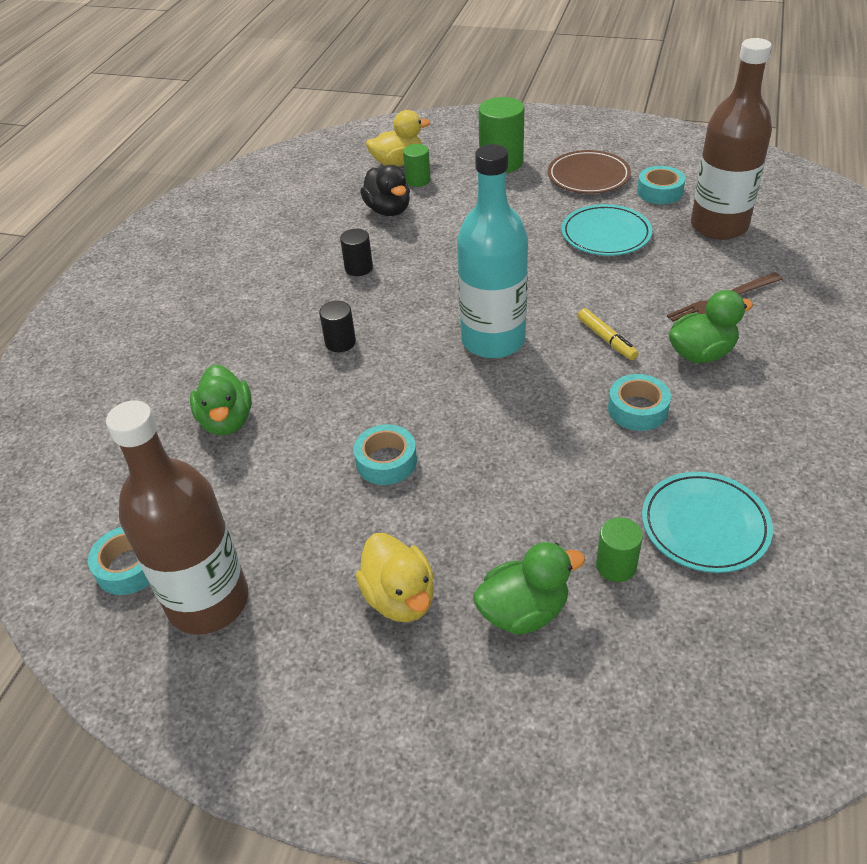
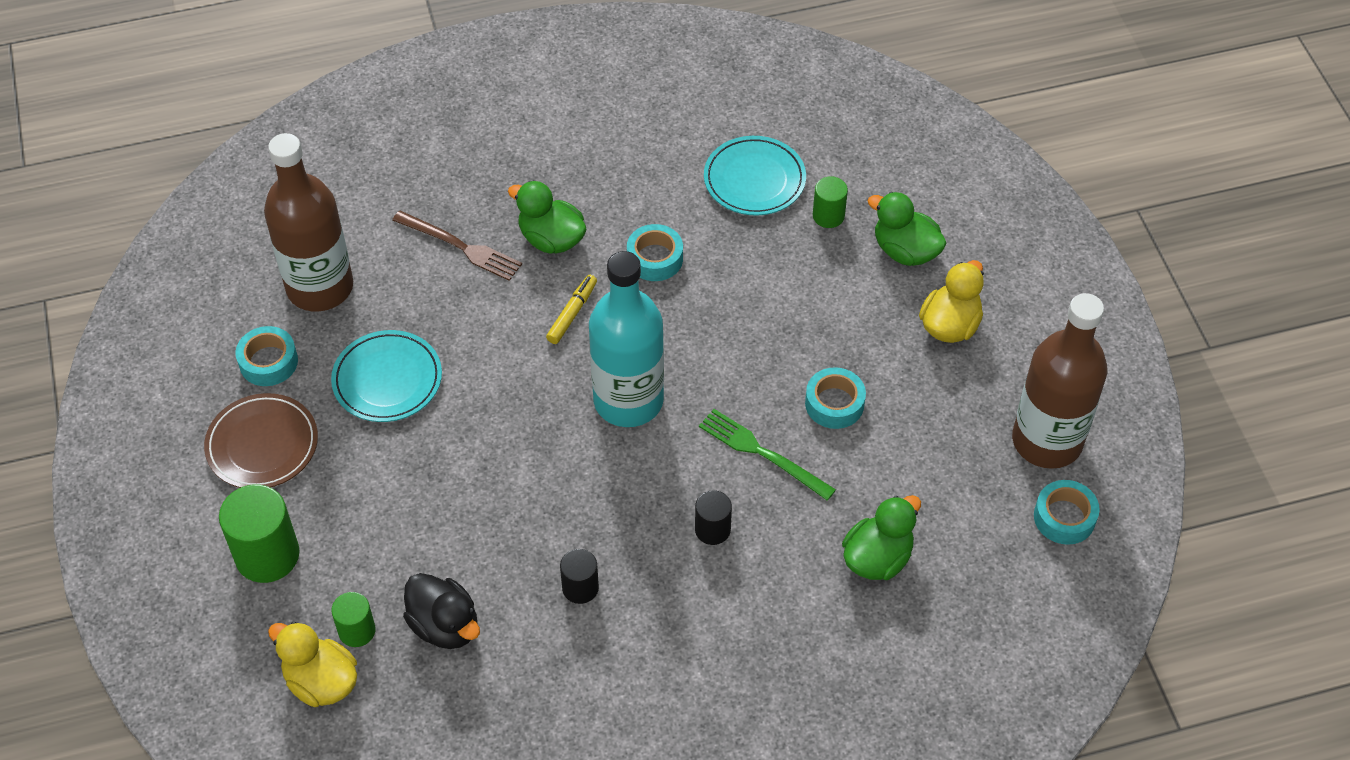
camera: 125 degrees left, 10 degrees up
(379, 395) = (762, 453): none -> green fork
(388, 210) = (445, 625): black duck -> black duck turned 105 degrees clockwise

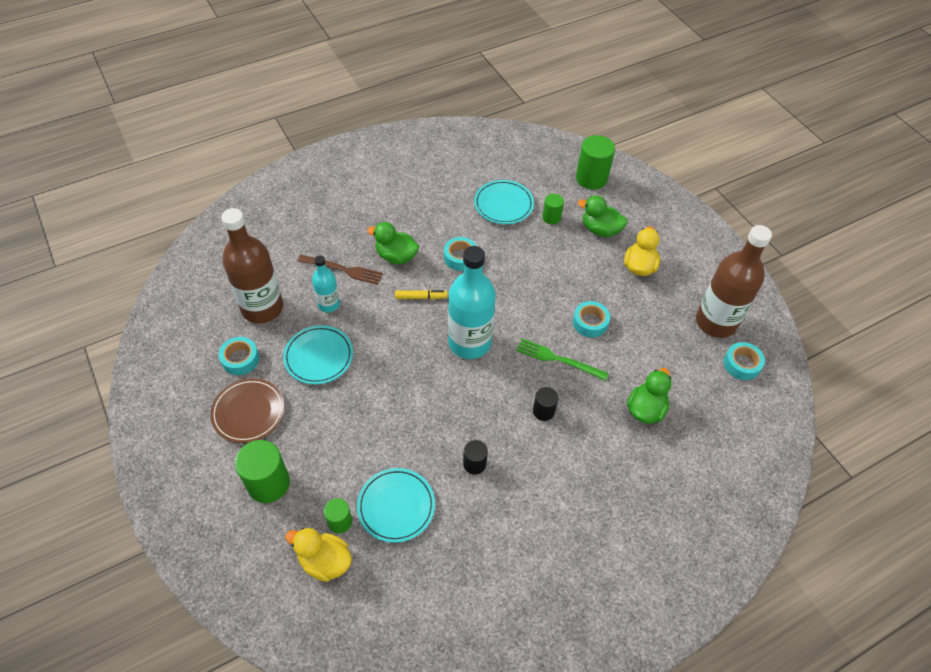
camera: 15 degrees left, 0 degrees up
(424, 299) = (329, 304): none -> turquoise bottle
(445, 625) = (396, 506): black duck -> turquoise plate
(572, 313) = (421, 297): yellow marker -> yellow marker turned 75 degrees clockwise
(920, 158) = (591, 178): none -> green cylinder

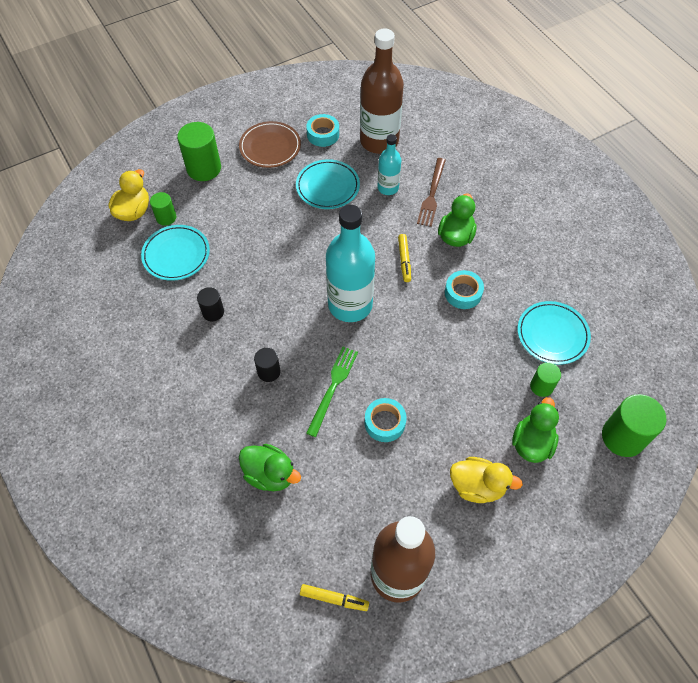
camera: 90 degrees right, 5 degrees up
(741, 364) = (334, 598): turquoise tape -> yellow marker

